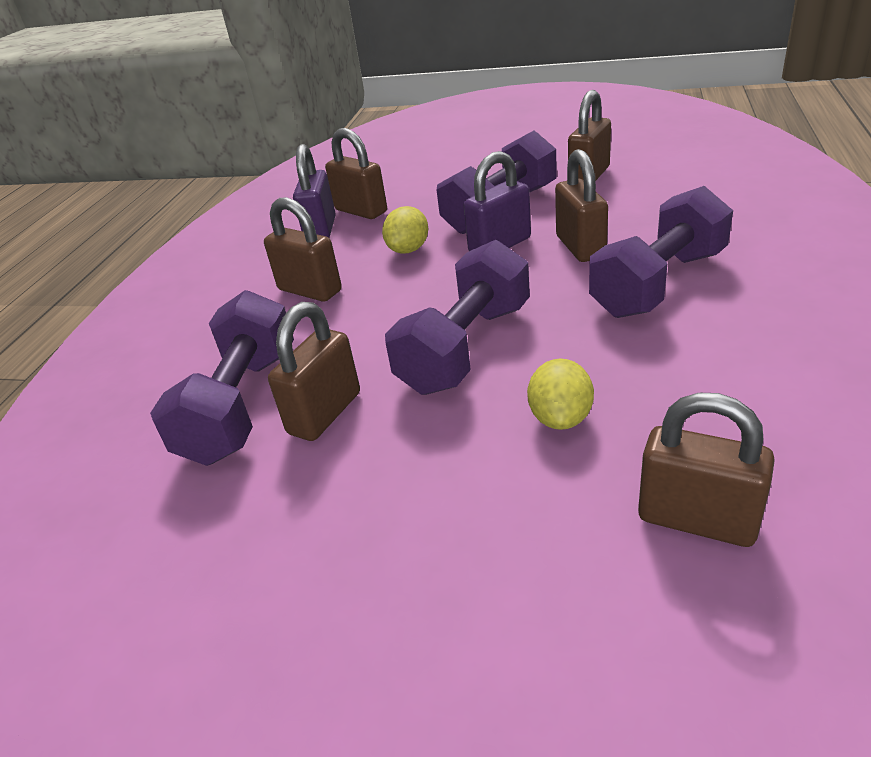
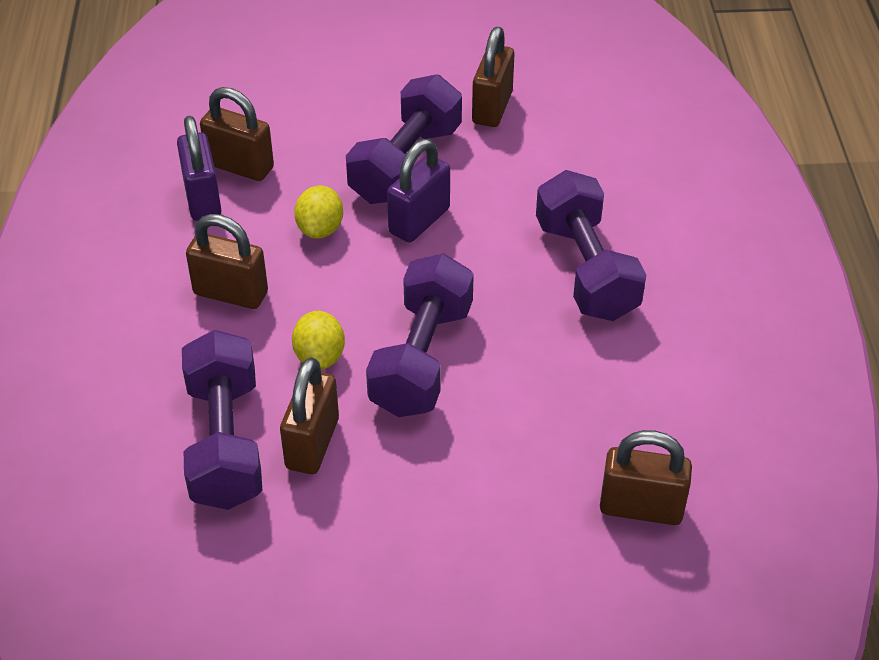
camera: 20 degrees left, 10 degrees up
(560, 418) = (524, 428): yellow lemon -> yellow lemon (320, 357)
(580, 247) = (503, 221): brown padlock -> none
(659, 283) = (586, 269): purple dumbbell -> purple dumbbell turned 45 degrees counterclockwise

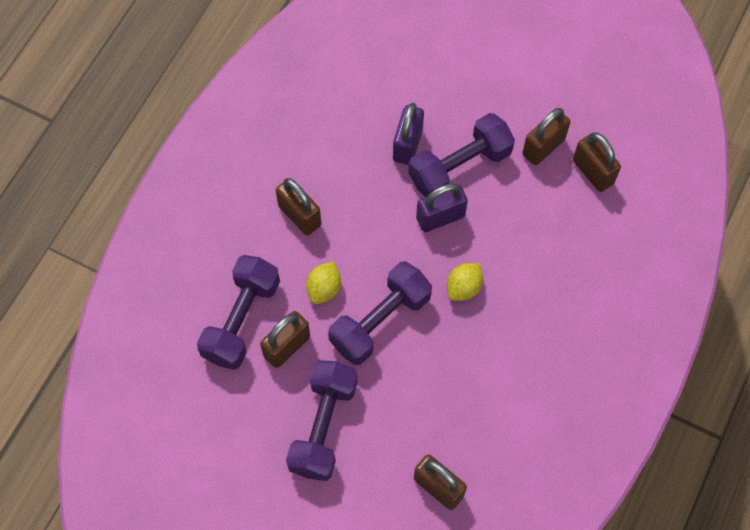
camera: 30 degrees right, 20 degrees up
(203, 199) = (322, 133): purple padlock -> purple padlock (407, 145)
(240, 166) = (358, 117): brown padlock -> brown padlock (593, 172)
(320, 229) = (378, 193): yellow lemon -> yellow lemon (463, 287)
(586, 269) = (517, 307): purple dumbbell -> purple dumbbell (323, 426)

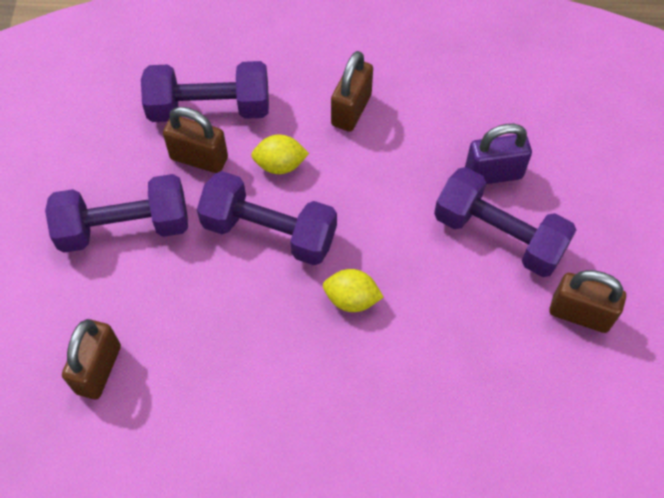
camera: 65 degrees right, 5 degrees down
(440, 217) = (424, 241): purple padlock -> none
(593, 172) = (582, 384): brown padlock -> none

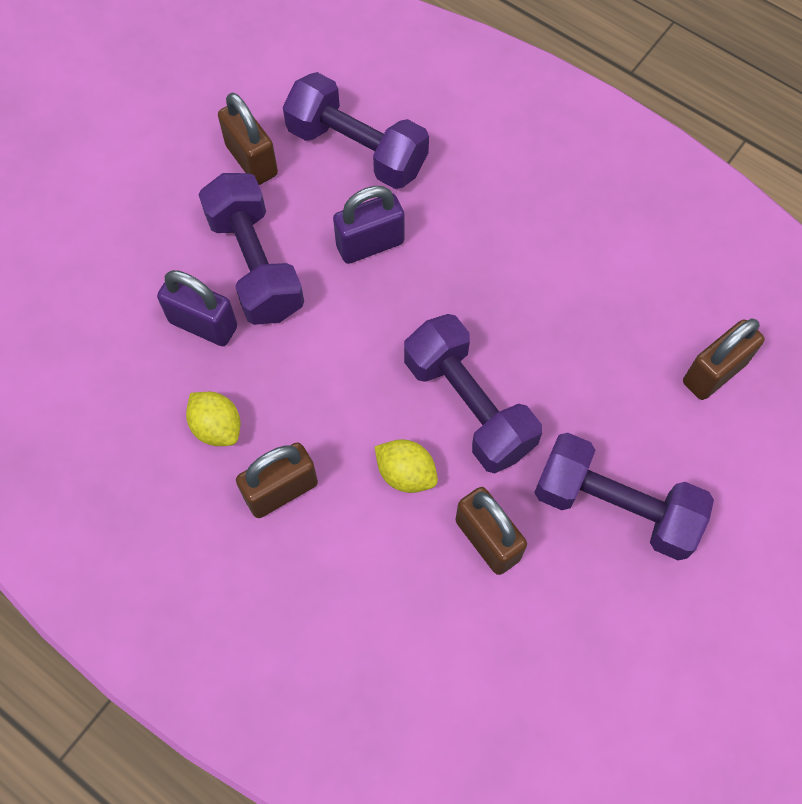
camera: 145 degrees left, 5 degrees up
(209, 108) = (435, 600): purple dumbbell -> purple dumbbell (357, 149)
(351, 299) = (437, 292): yellow lemon -> yellow lemon (217, 427)
(431, 304) = (370, 244): none -> purple padlock

